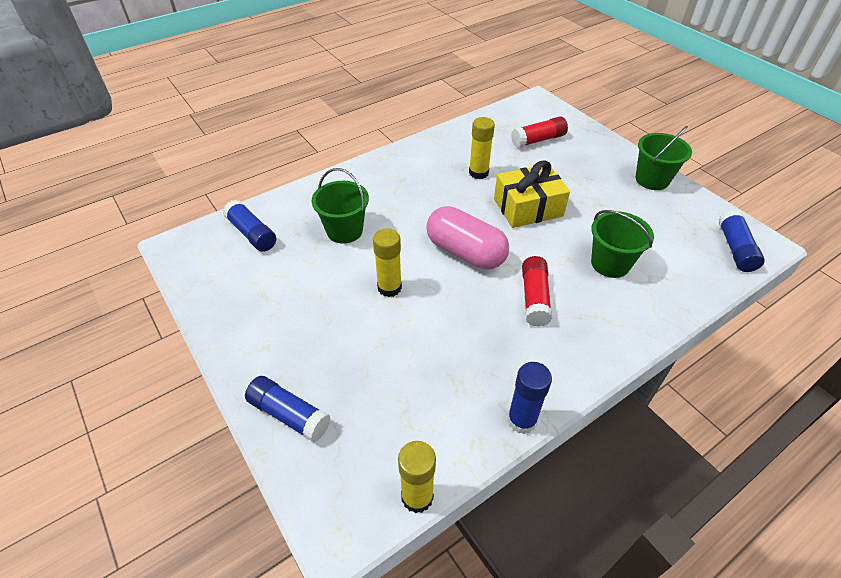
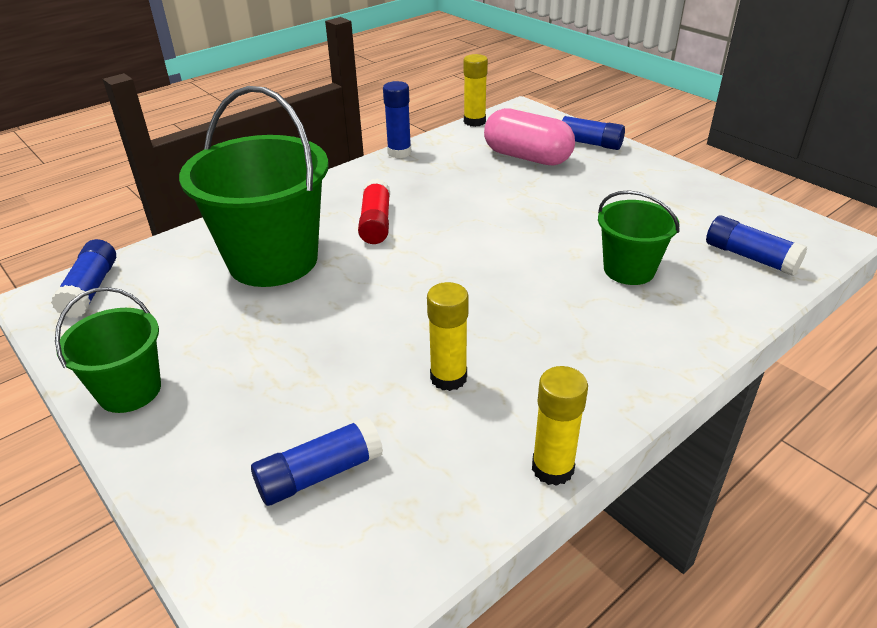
camera: 175 degrees right, 10 degrees down
(389, 287) = (541, 219): yellow glue stick -> yellow glue stick (552, 468)
(465, 252) = (458, 258): pink capsule -> pink capsule (527, 157)
(528, 207) = (367, 322): yellow gift -> none
(538, 140) = (319, 474): red glue stick -> blue glue stick
(610, 263) = (273, 260): green bucket -> green bucket, size x1.83

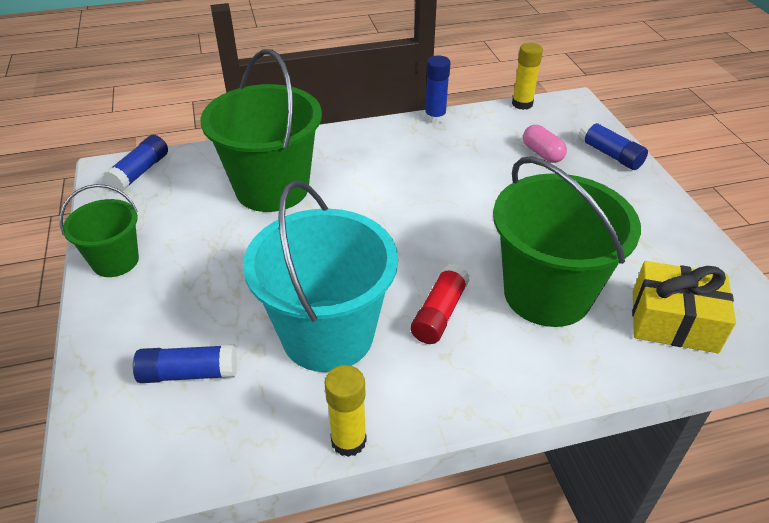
camera: 25 degrees right, 5 degrees up
(375, 223) = (369, 179): red glue stick -> red glue stick (439, 313)
(448, 377) = (327, 335): yellow glue stick -> turquoise bucket
(527, 157) = (542, 153): pink capsule -> pink capsule, size x0.58
(629, 270) = (547, 294): green bucket -> green bucket, size x1.83
(750, 257) = (673, 321): blue glue stick -> yellow gift

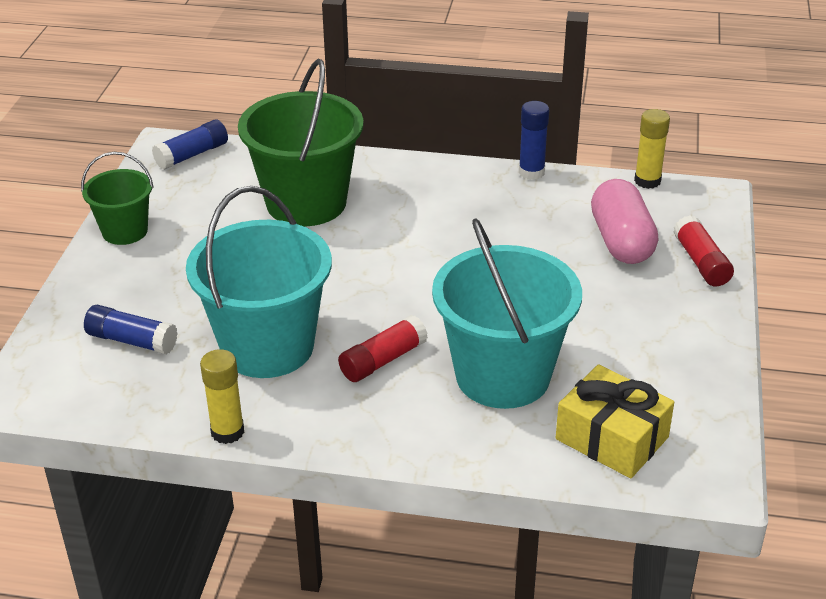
camera: 25 degrees right, 5 degrees down
(542, 153) = (621, 241): pink capsule -> pink capsule, size x1.73
(547, 294) = (502, 376): green bucket -> turquoise bucket
(609, 154) = (701, 262): blue glue stick -> red glue stick

